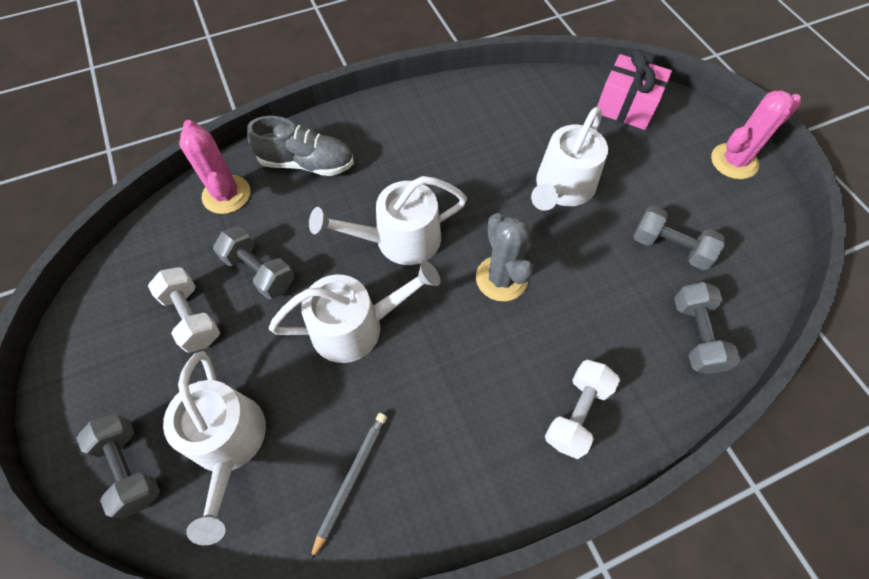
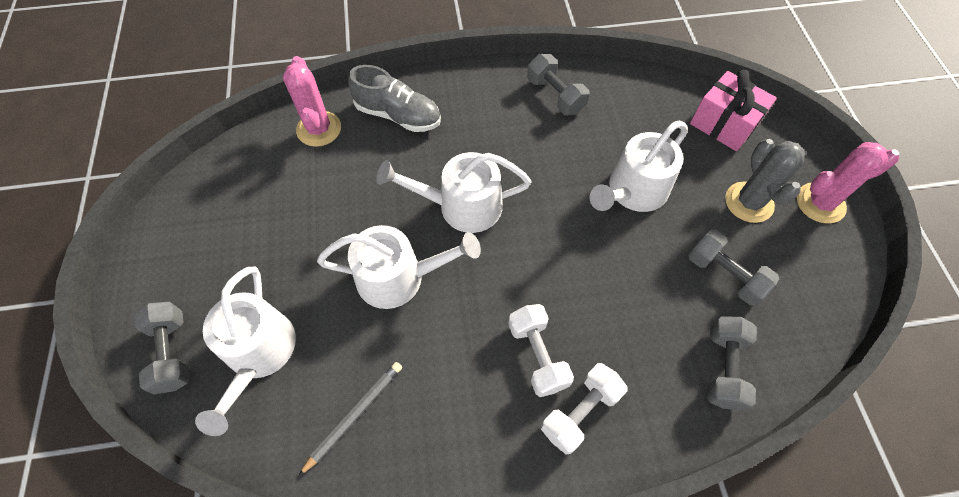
camera: 15 degrees right, 0 degrees up
(192, 317) = (259, 234): white dumbbell -> white dumbbell (537, 355)
(259, 272) = (328, 206): grey dumbbell -> grey dumbbell (555, 95)
(501, 278) = (547, 265): grey cactus -> grey cactus (749, 202)

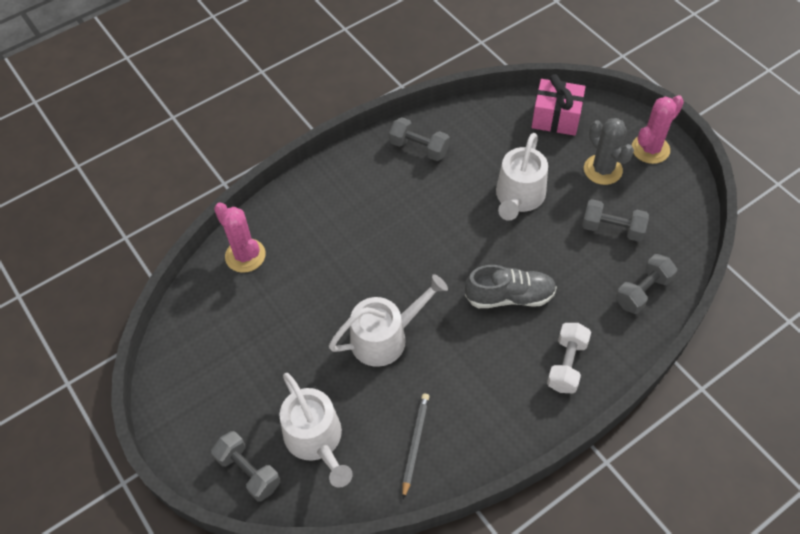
camera: 25 degrees left, 5 degrees down
(398, 115) = (304, 216): grey shoe -> grey shoe (510, 296)
(462, 206) = (399, 264): white watering can -> none
(537, 355) = (517, 342): white dumbbell -> none
(723, 368) = (642, 291): grey dumbbell -> grey dumbbell turned 60 degrees clockwise

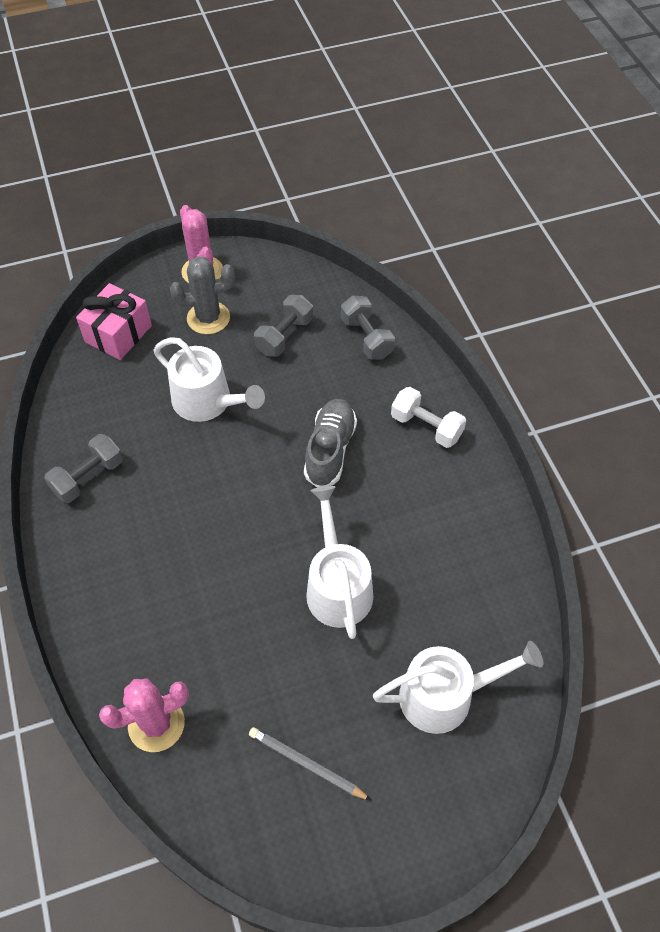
camera: 75 degrees left, 0 degrees up
(248, 471) = (466, 784): grey dumbbell -> none
(415, 444) = (477, 592): grey pencil -> grey pencil (307, 764)

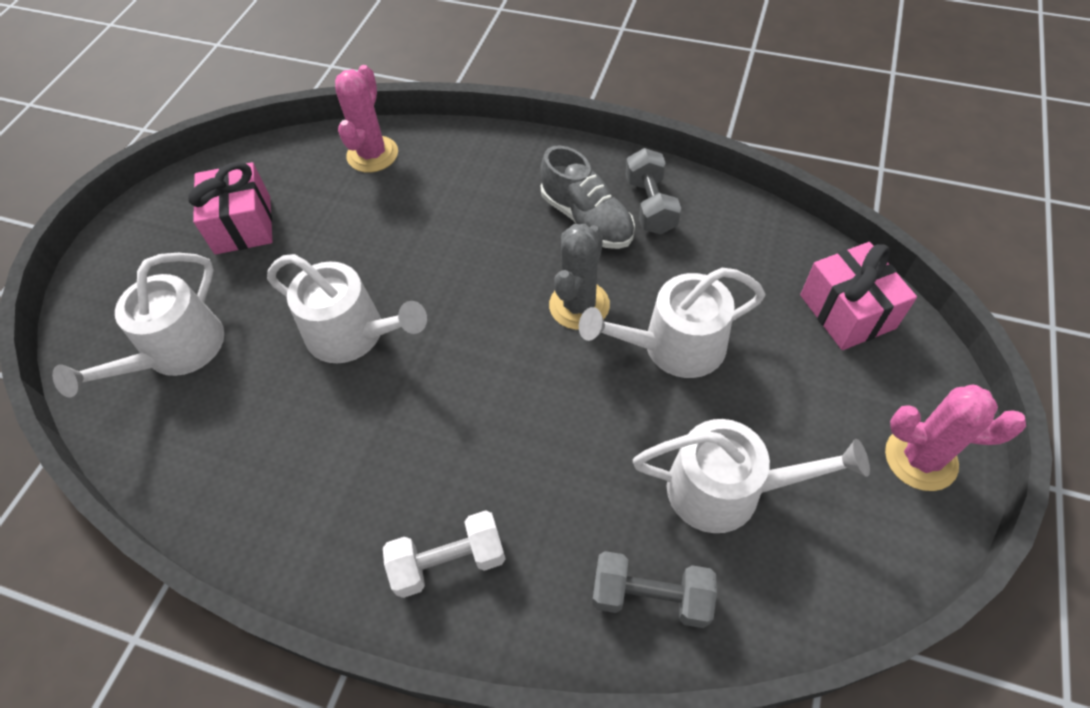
camera: 130 degrees right, 0 degrees up
(208, 318) = (818, 418): grey cactus -> grey cactus (579, 305)
(284, 336) = (726, 489): grey dumbbell -> white watering can
(307, 764) = (243, 225): grey pencil -> pink gift
(330, 450) = (508, 428): grey shoe -> grey shoe (587, 219)

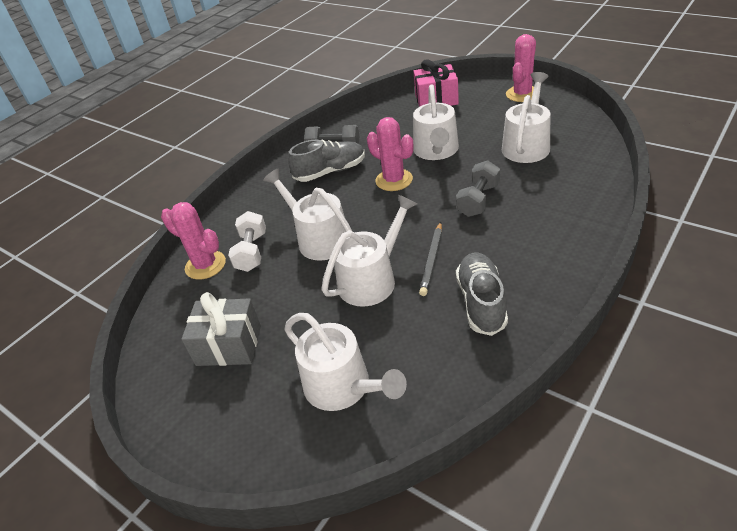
camera: 70 degrees left, 15 degrees down
(243, 225) = (229, 345): pink gift -> grey gift
(311, 475) = (481, 302): none -> grey shoe
(395, 397) = (432, 260): none -> grey pencil
(430, 252) = (319, 239): none -> white watering can
(449, 562) = (553, 242): white dumbbell -> white dumbbell (252, 252)
(579, 305) = (394, 180): grey cactus -> pink cactus
(651, 596) = (581, 173): grey dumbbell -> grey dumbbell (478, 200)

